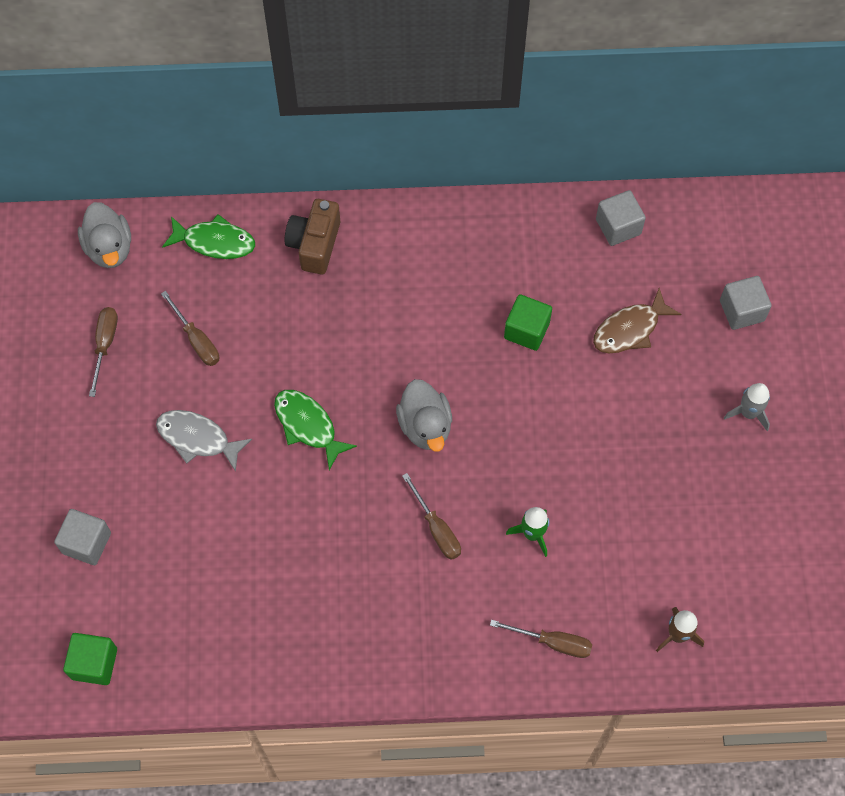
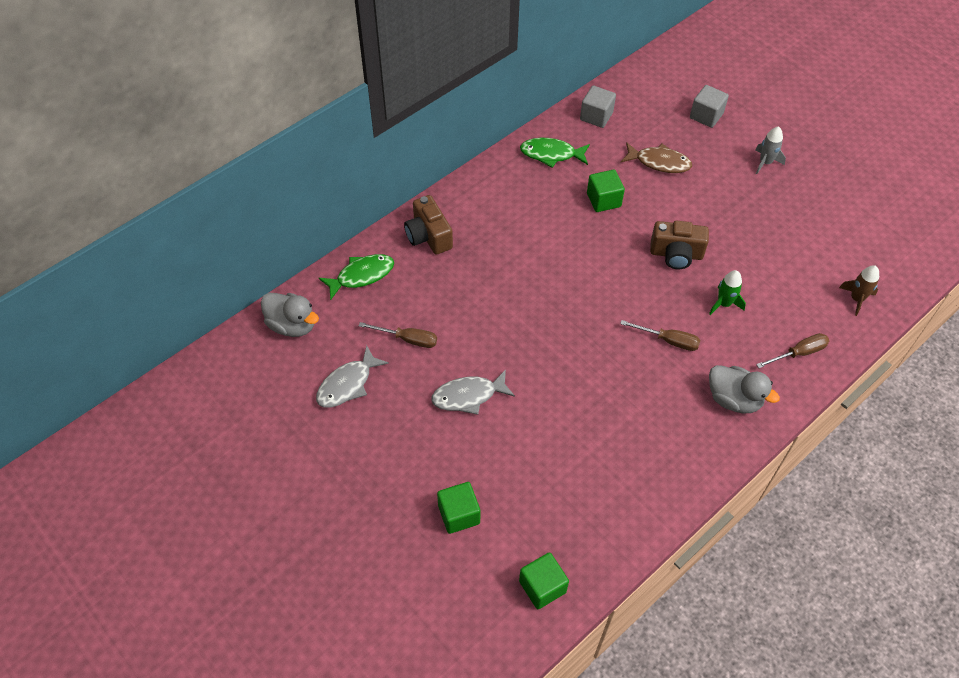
camera: 40 degrees left, 10 degrees down
(86, 543) = (459, 514): grey cube -> green cube
(105, 345) = (348, 384): brown screwdriver -> grey fish
(308, 426) = (531, 339): green fish -> green fish (551, 154)
(425, 426) = (601, 289): grey duck -> grey duck (733, 399)
(539, 445) = (676, 254): none -> brown camera
(630, 329) = (659, 162): brown fish -> brown fish turned 90 degrees counterclockwise

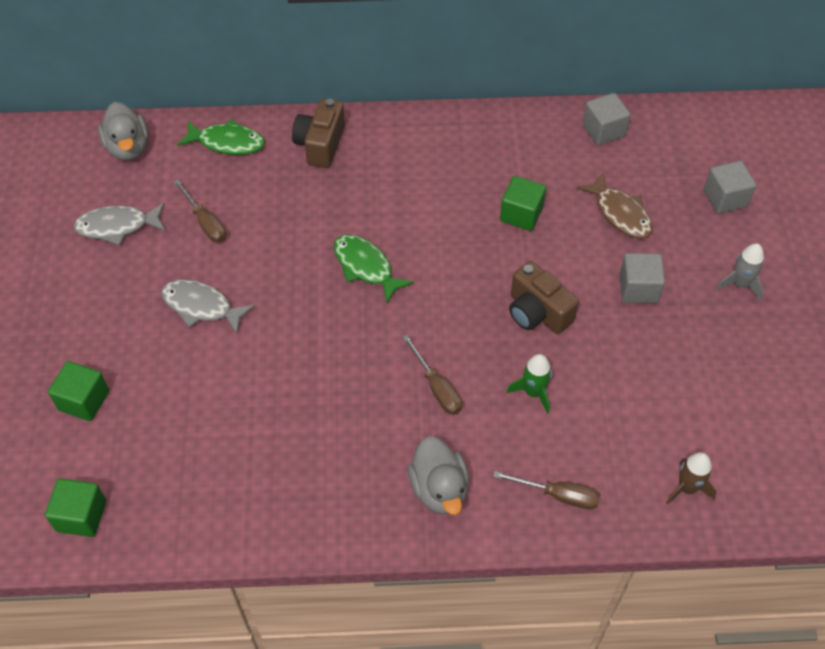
camera: 40 degrees right, 0 degrees up
(551, 154) = (517, 140): green fish -> green fish (366, 267)
(715, 201) = (638, 288): none -> grey cube

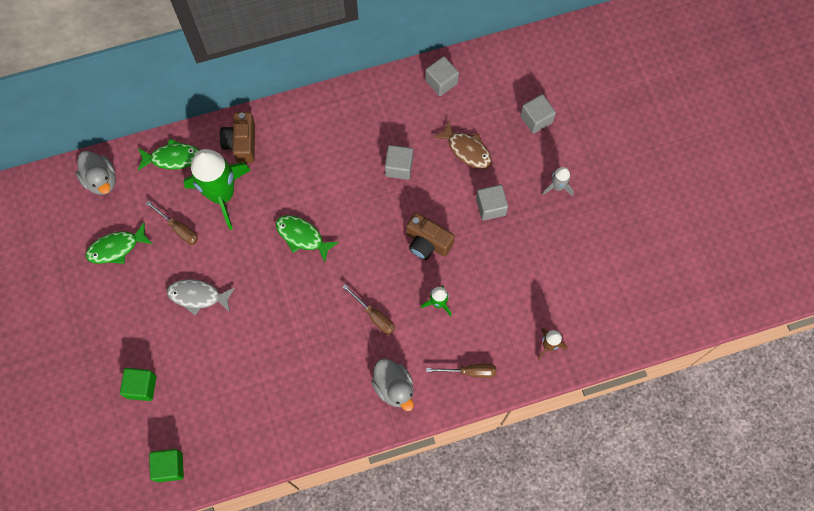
camera: 15 degrees left, 15 degrees up
(117, 226) = (116, 248): grey fish -> green fish
(275, 196) = (222, 195): none -> green rocket
(521, 214) = (399, 167): green cube -> grey cube

